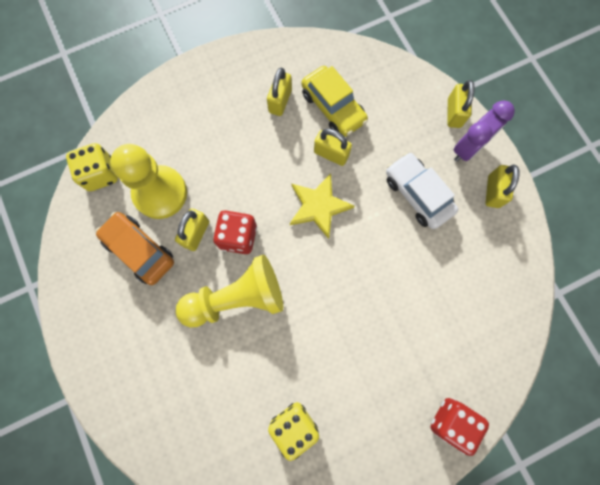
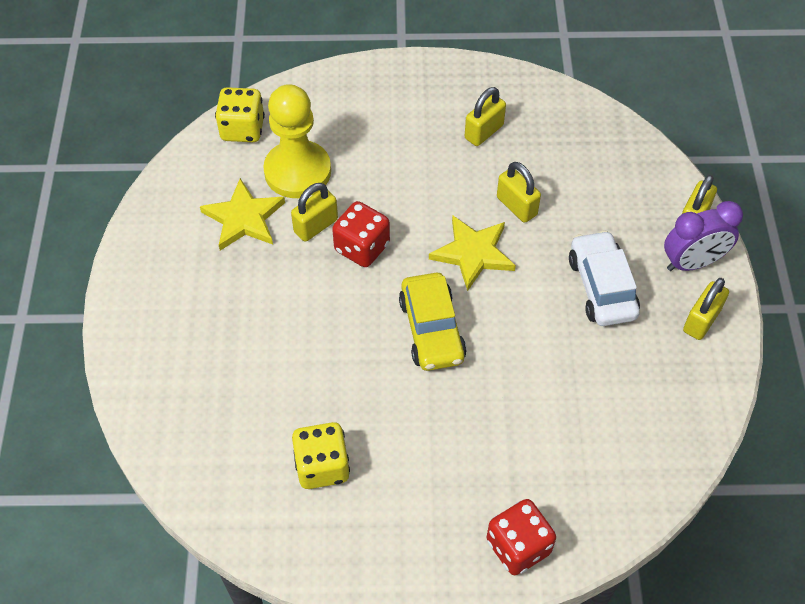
camera: 25 degrees right, 20 degrees down
(139, 250) = (244, 218): orange car -> yellow star
(236, 298) = (327, 308): yellow pawn -> none
(333, 107) = (544, 160): yellow car -> yellow car (432, 330)

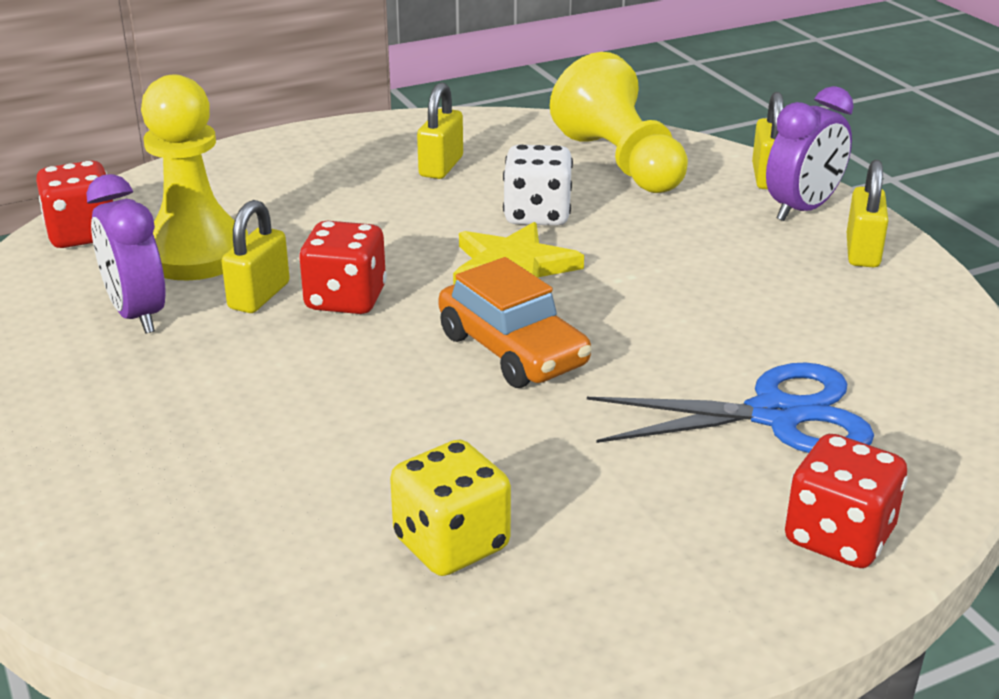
camera: 25 degrees left, 25 degrees down
(242, 129) = (82, 234): yellow dice -> red dice
(244, 218) = (137, 314): yellow star -> purple clock
(432, 330) = (513, 350): yellow car -> orange car
(516, 206) = (537, 215): yellow padlock -> white dice
(546, 443) = (775, 415): none -> blue scissors
(601, 287) = (711, 255): white car -> none
(603, 168) = (621, 162): none -> yellow pawn

